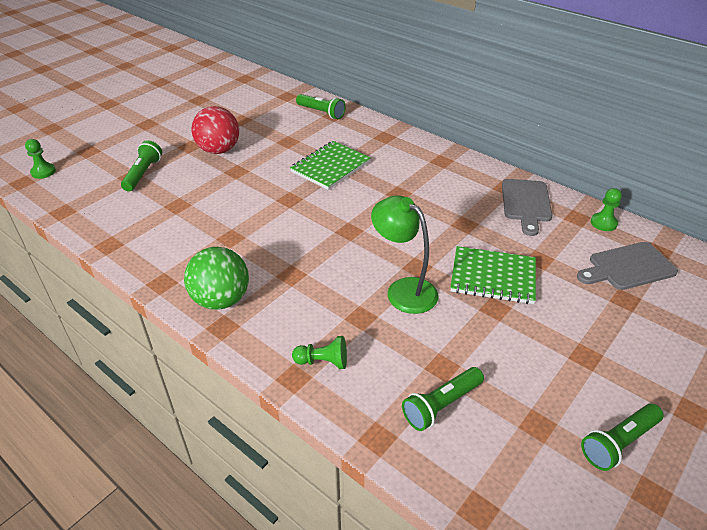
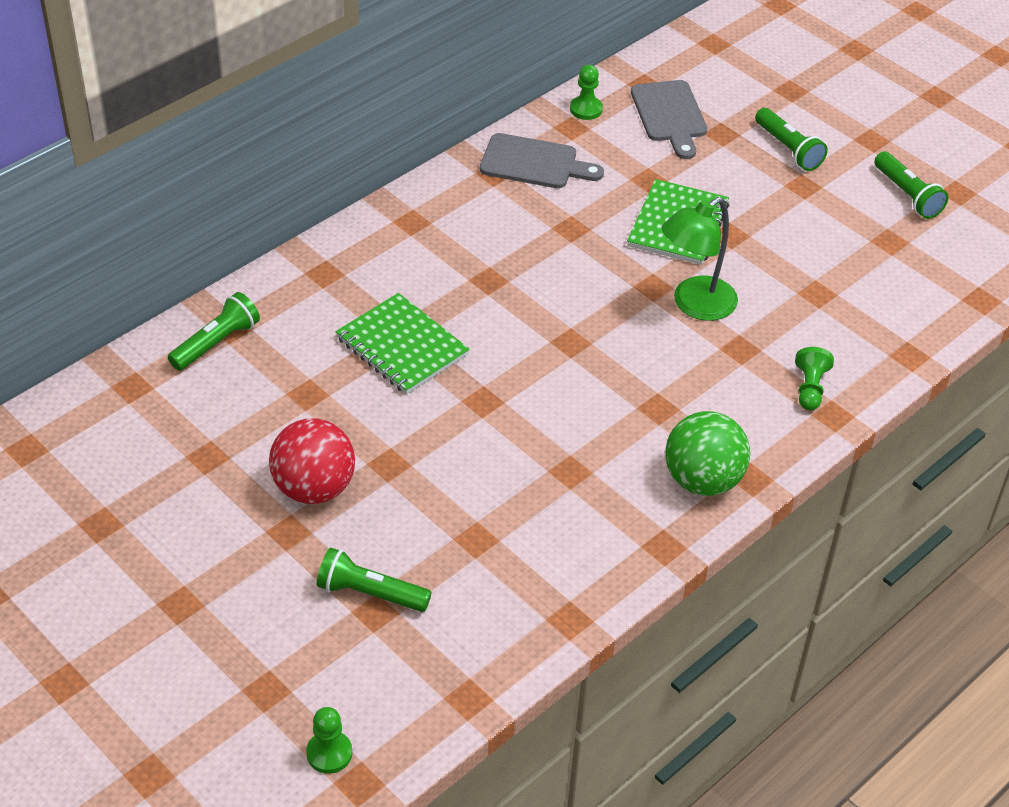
camera: 85 degrees left, 5 degrees up
(441, 405) = (868, 303): green flashlight -> green flashlight (788, 149)

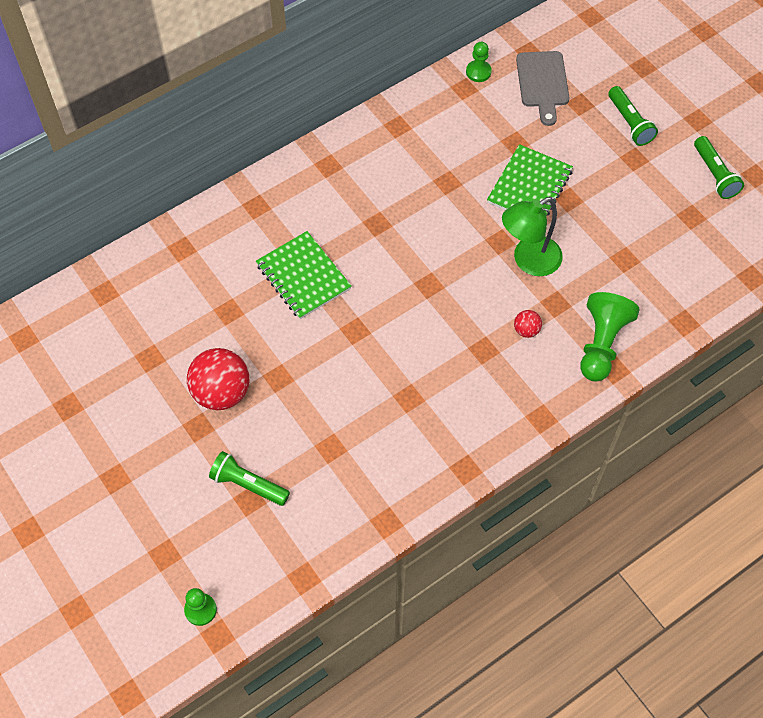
camera: 10 degrees right, 15 degrees up
(216, 343) = (169, 260): green flashlight -> none
(534, 163) = (430, 119): grey cutting board -> none
(702, 480) = (505, 416): green ball -> none
(709, 381) = (526, 330): none -> red ball
(810, 388) = (601, 344): green pawn -> green pawn, size x1.80

